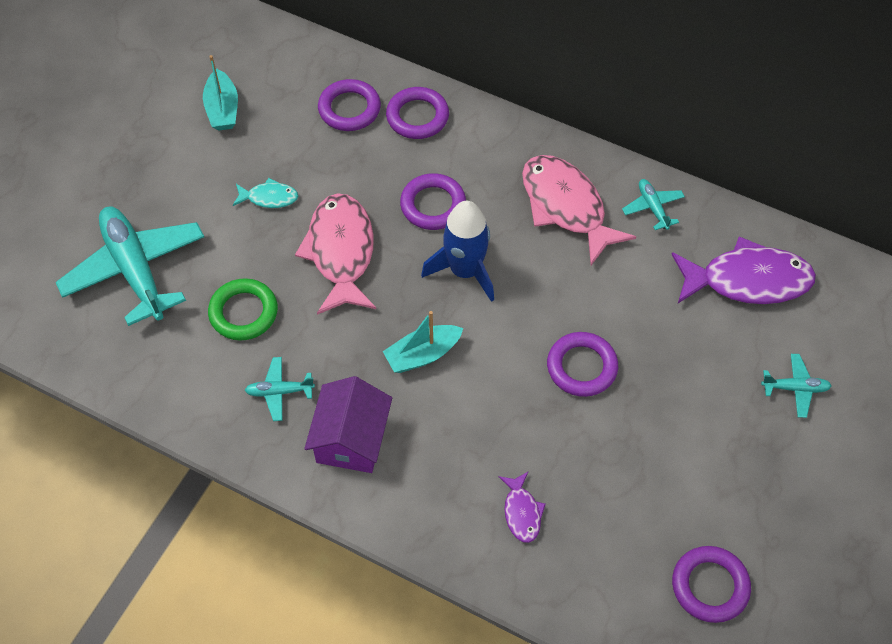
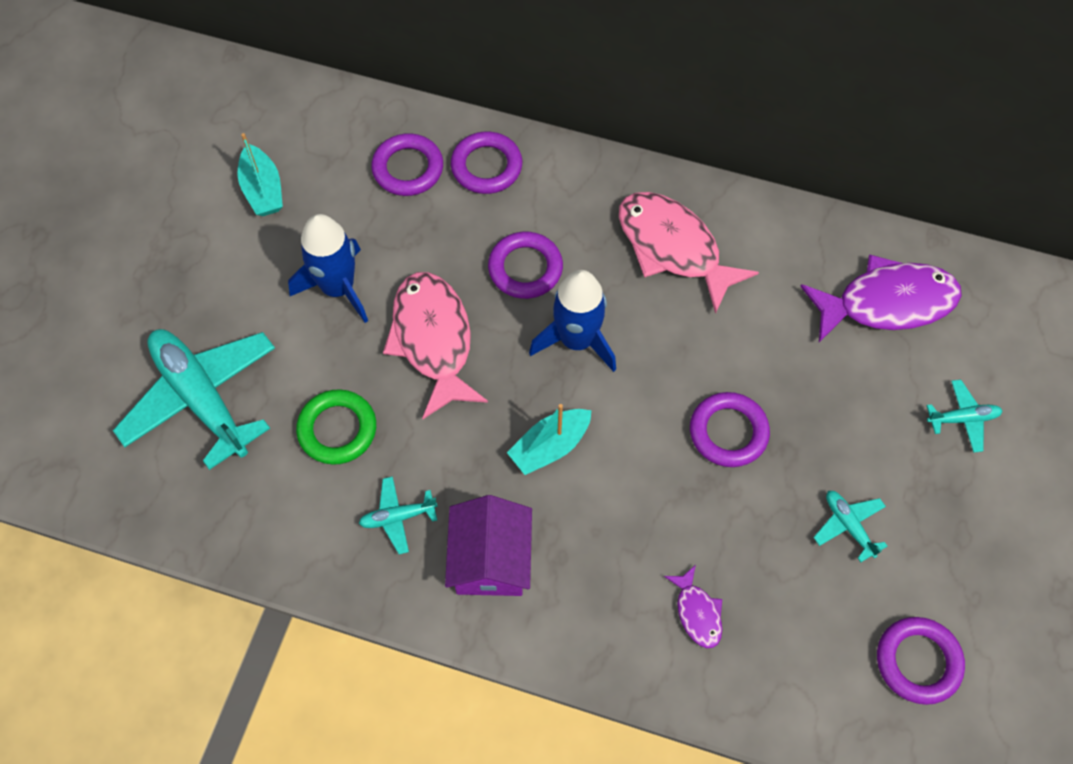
camera: 10 degrees left, 5 degrees up
(269, 198) = (338, 288): turquoise fish -> blue rocket
(653, 207) = (768, 234): turquoise plane -> turquoise plane (848, 525)

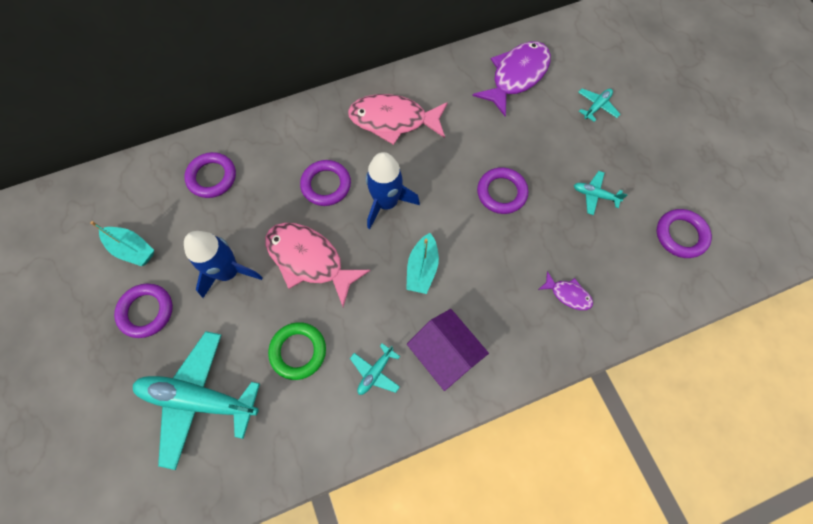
camera: 40 degrees left, 5 degrees up
(486, 166) = (257, 146): purple ring -> purple ring (146, 311)

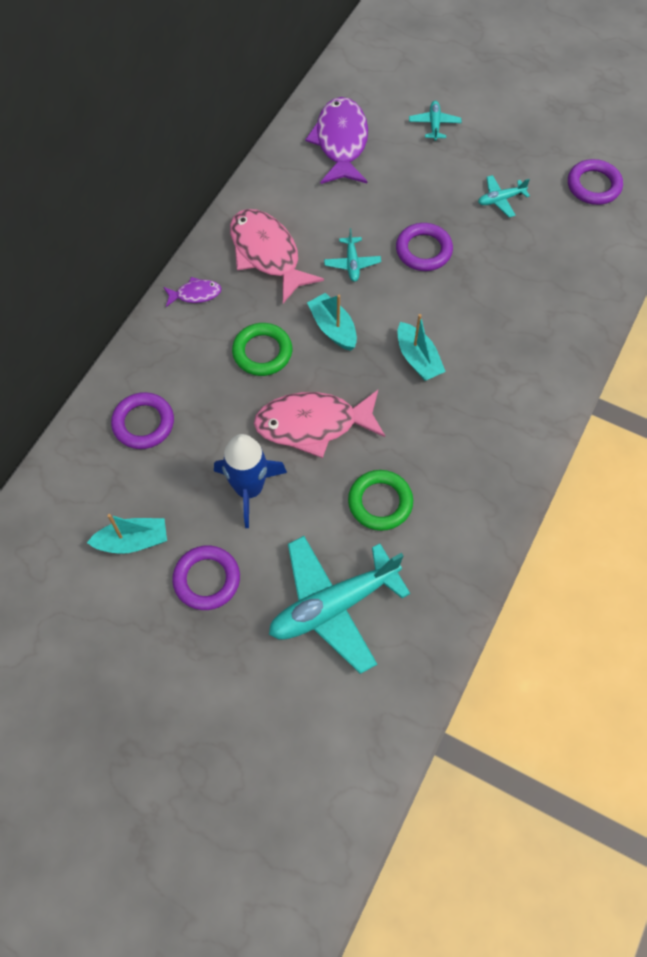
camera: 40 degrees left, 5 degrees down
(326, 185) = (262, 352): purple ring -> green ring
(375, 372) = (460, 467): turquoise plane -> turquoise plane (352, 263)
(386, 203) = (333, 328): blue rocket -> turquoise boat
(393, 120) = (267, 254): pink fish -> pink fish turned 90 degrees clockwise
(445, 353) = (501, 409): purple house -> none
(568, 294) = (552, 293): purple fish -> purple fish (195, 294)

